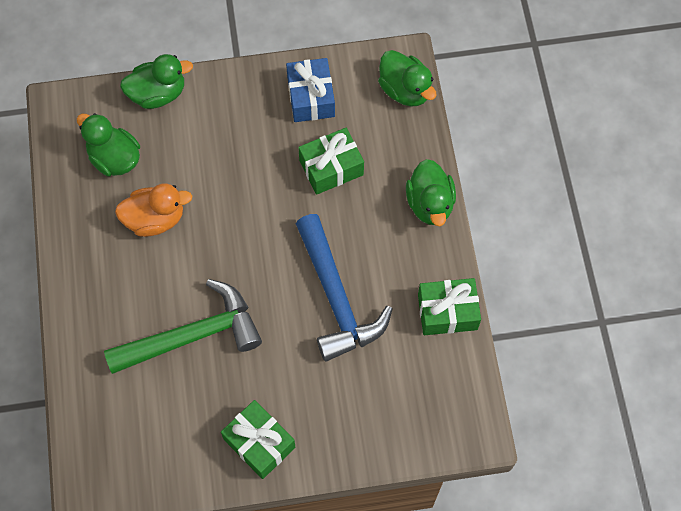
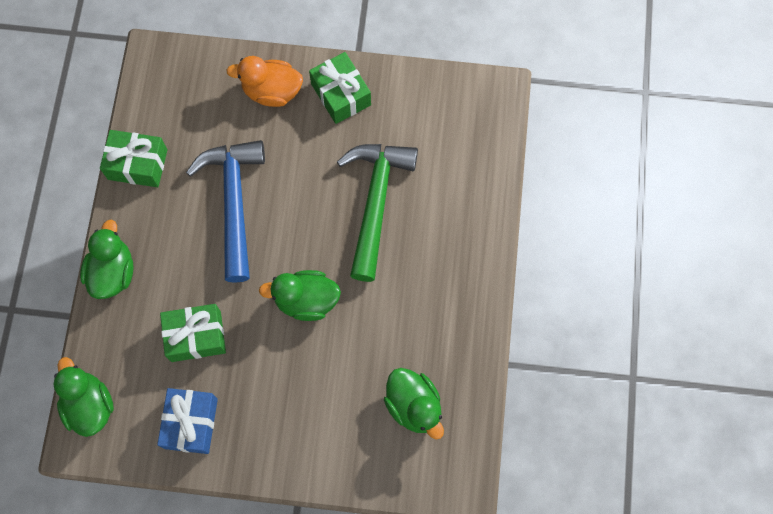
camera: 165 degrees left, 5 degrees up
(155, 219) = (386, 327): orange duck -> orange duck (272, 91)
(158, 94) = (352, 472): green duck -> green duck (306, 300)
(193, 335) = (375, 202): green hammer -> green hammer turned 105 degrees clockwise

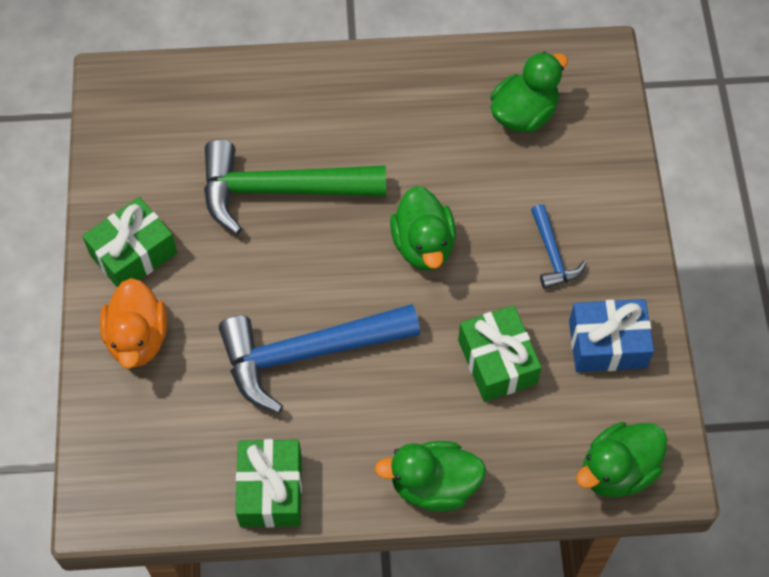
camera: 100 degrees left, 10 degrees down
(277, 399) = (552, 255): none -> blue hammer

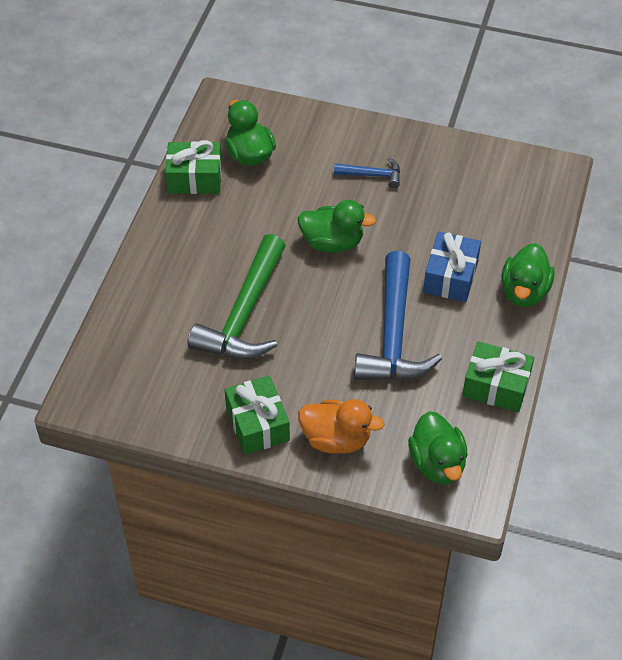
camera: 70 degrees left, 10 degrees down
(497, 362) = (443, 229): green gift -> green gift (195, 178)
(607, 344) = (453, 169): blue gift -> blue gift (450, 276)
(617, 471) = (546, 193): green duck -> green duck (437, 463)

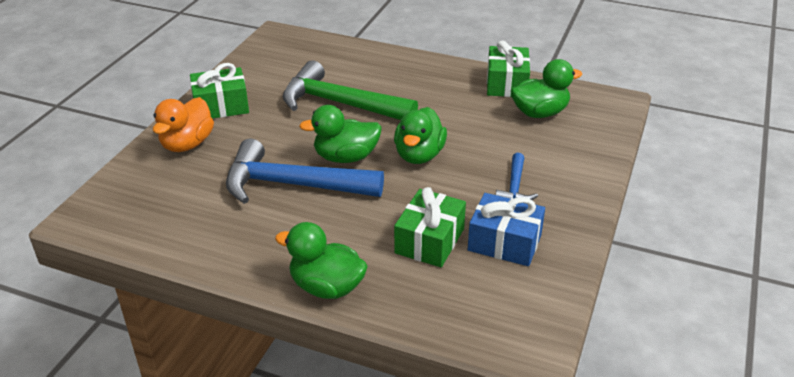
camera: 95 degrees right, 15 degrees down
(437, 463) = (132, 199): green duck -> green duck (345, 157)
(450, 276) = (360, 231): blue gift -> blue gift (504, 242)
(496, 386) = (204, 248): green gift -> green gift (429, 241)

